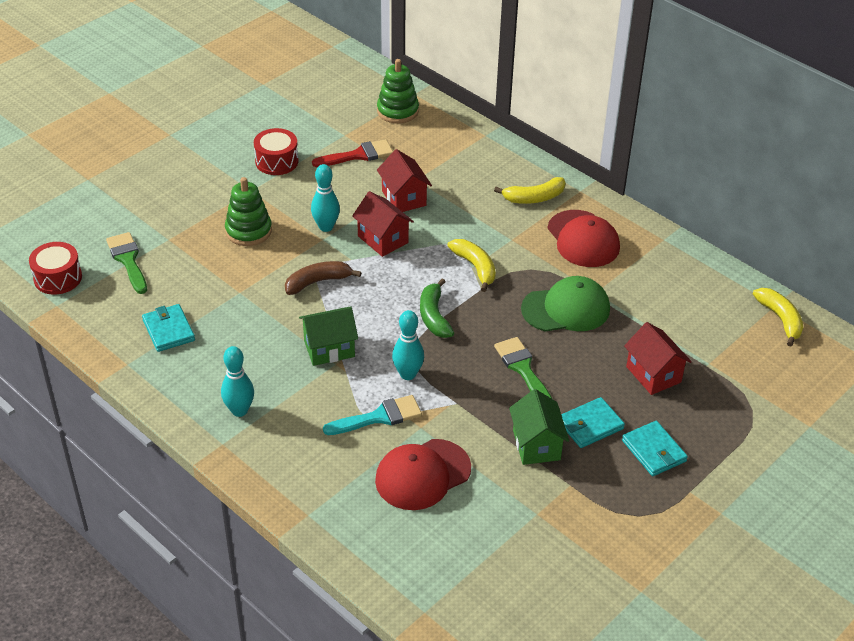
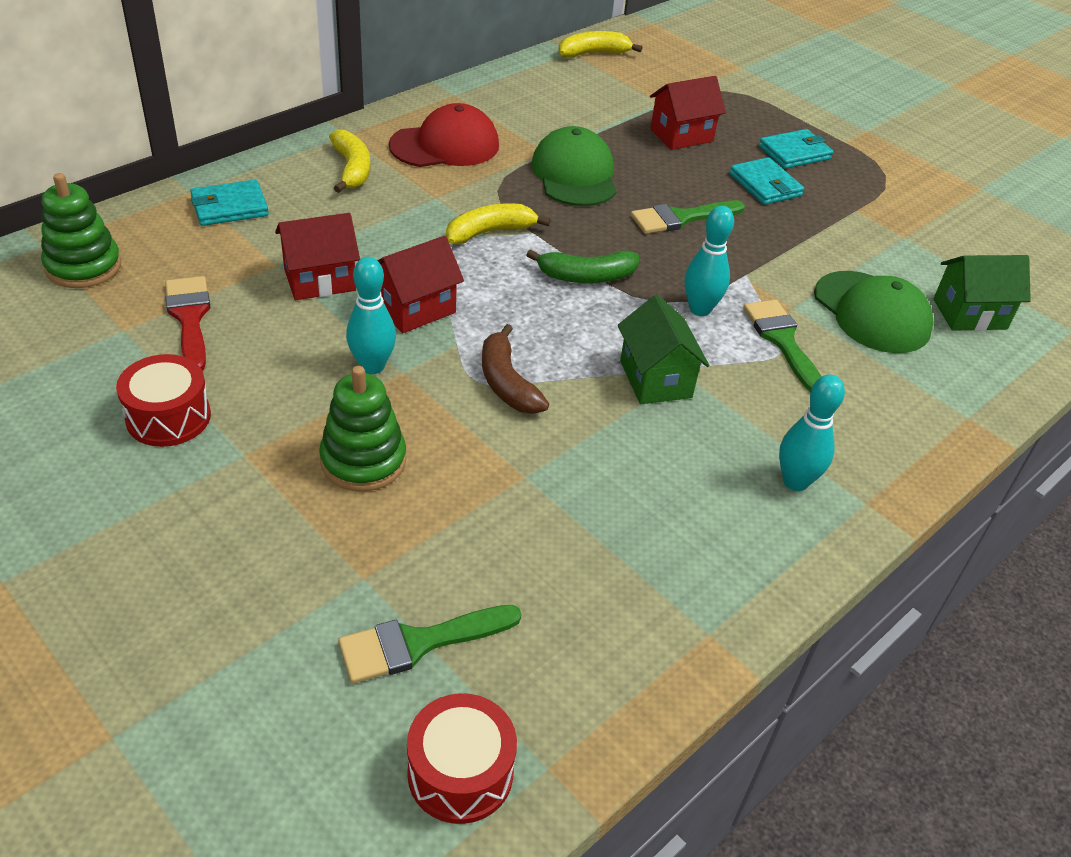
camera: 90 degrees left, 0 degrees up
(168, 330) = (620, 573): turquoise wallet -> turquoise wallet (230, 207)
(379, 417) = (782, 341): turquoise brush -> green brush
(422, 475) = (872, 312): red cap -> green cap
(536, 445) = (803, 224): green house -> green house (969, 314)

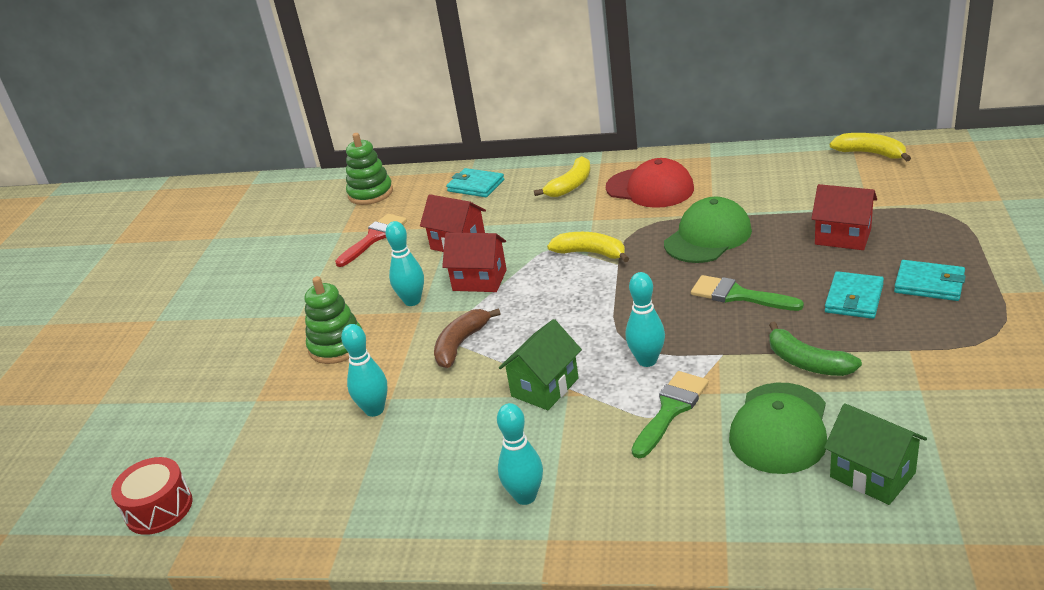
camera: 60 degrees right, 10 degrees down
(168, 417) = (298, 282): red drum -> none
(418, 643) = (229, 443): green brush -> none
(528, 498) = (374, 410): none -> turquoise bowling pin
(586, 276) = (606, 305): green banana -> green banana (807, 362)

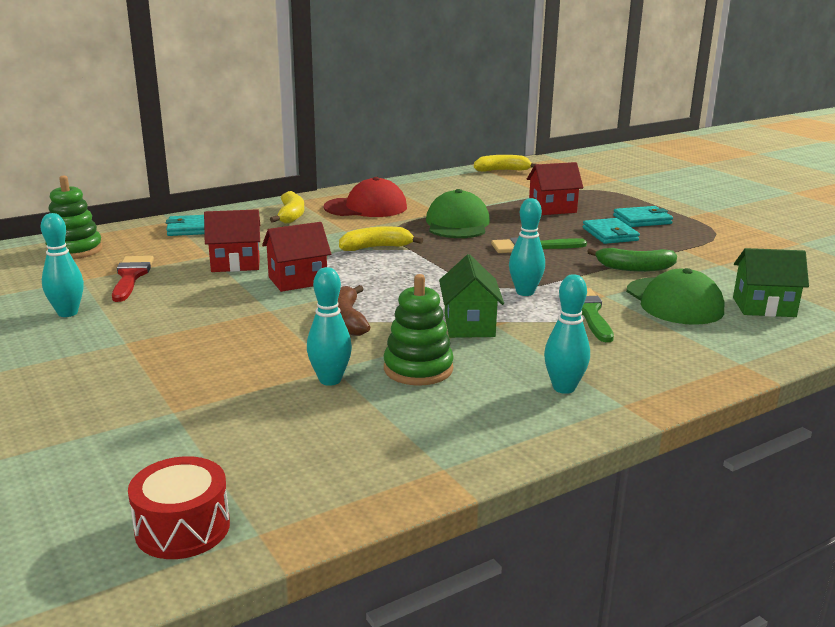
camera: 45 degrees left, 10 degrees down
(337, 346) = (212, 351): green stacking toy -> green stacking toy (418, 369)
(412, 301) = (248, 306): turquoise bowling pin -> turquoise bowling pin (68, 313)

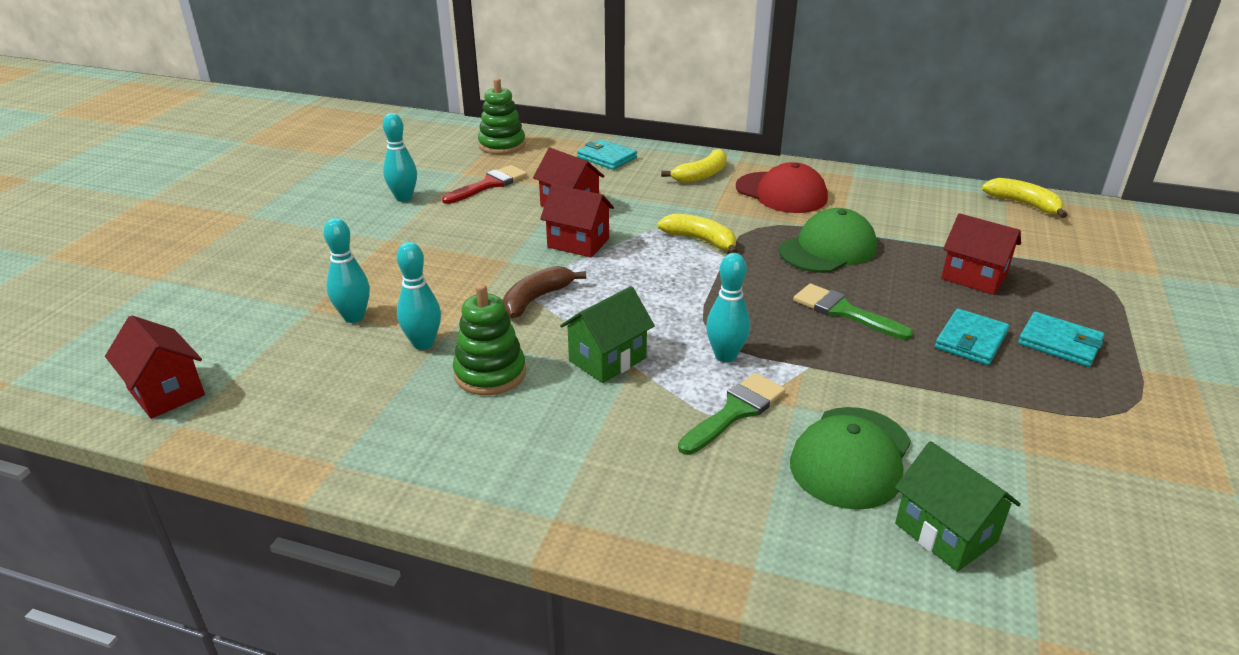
camera: 50 degrees right, 10 degrees up
(182, 528) = (166, 392): red drum -> red house
(564, 388) = (546, 467): turquoise bowling pin -> turquoise bowling pin (354, 317)
(634, 268) = (901, 395): green banana -> none

